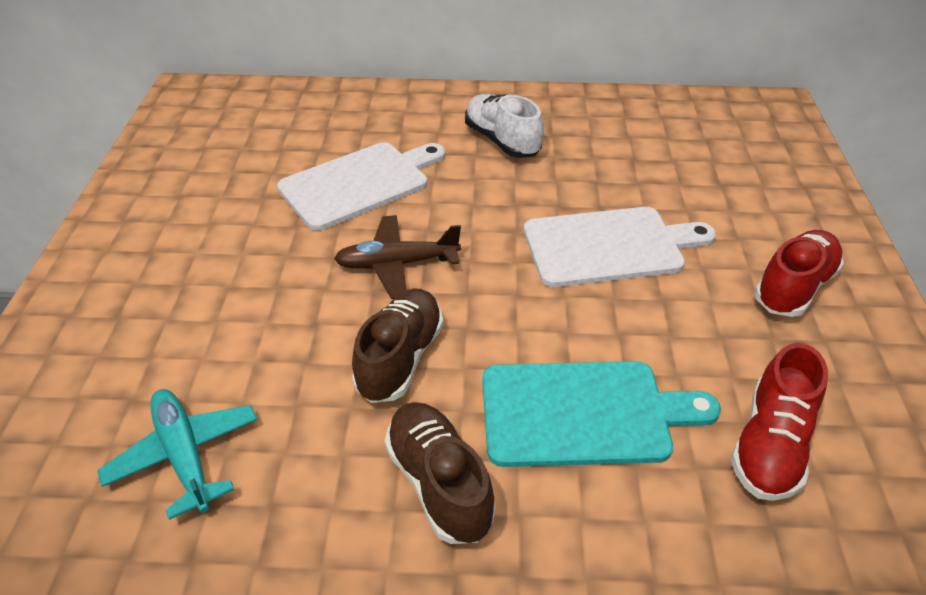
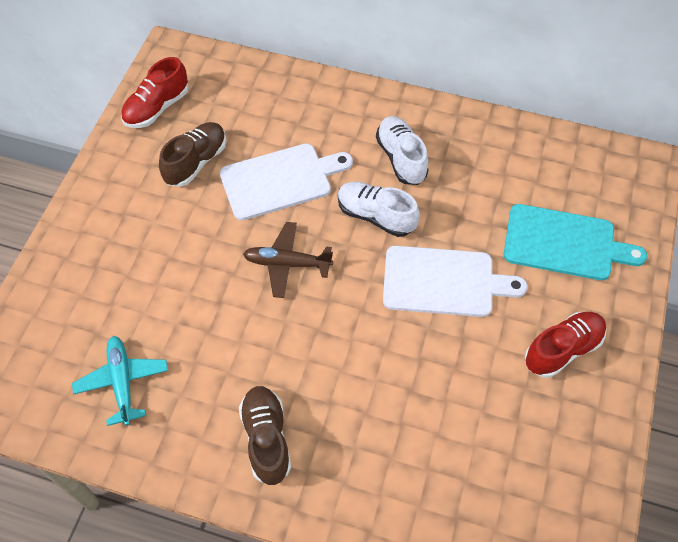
camera: 15 degrees right, 15 degrees up
(400, 358) = (268, 343): brown shoe -> brown shoe (196, 162)
(494, 197) = (376, 216): none -> white shoe
(583, 413) = (372, 413): turquoise cutting board -> turquoise cutting board (564, 243)
(770, 445) = (482, 466): red shoe -> red shoe (157, 108)

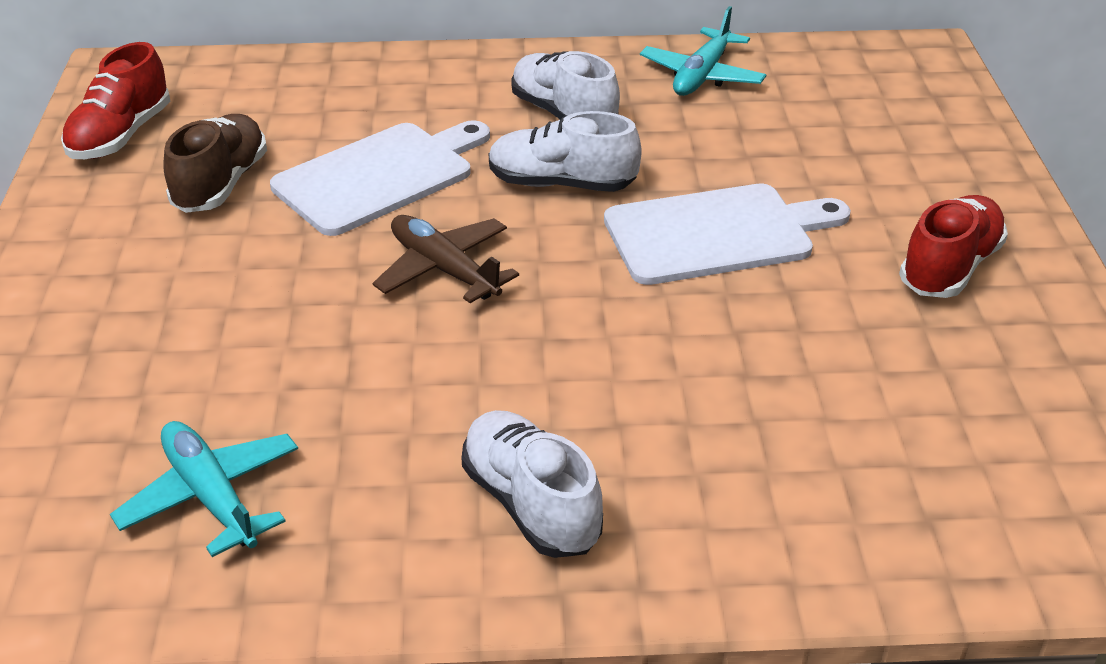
camera: 20 degrees left, 20 degrees down
(266, 439) = (531, 504): brown shoe -> white shoe
(287, 263) = (444, 269): brown plane -> brown plane turned 60 degrees clockwise
(497, 147) = (702, 75): none -> turquoise plane
(564, 243) = (869, 153): turquoise cutting board -> none

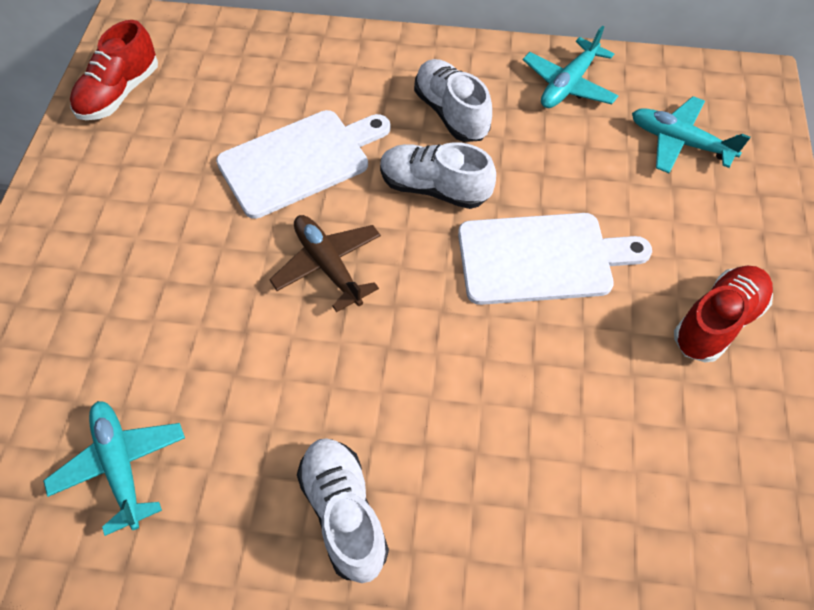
camera: 10 degrees right, 20 degrees up
(221, 184) = (182, 153): brown shoe -> none
(852, 113) = (679, 142): none -> turquoise plane

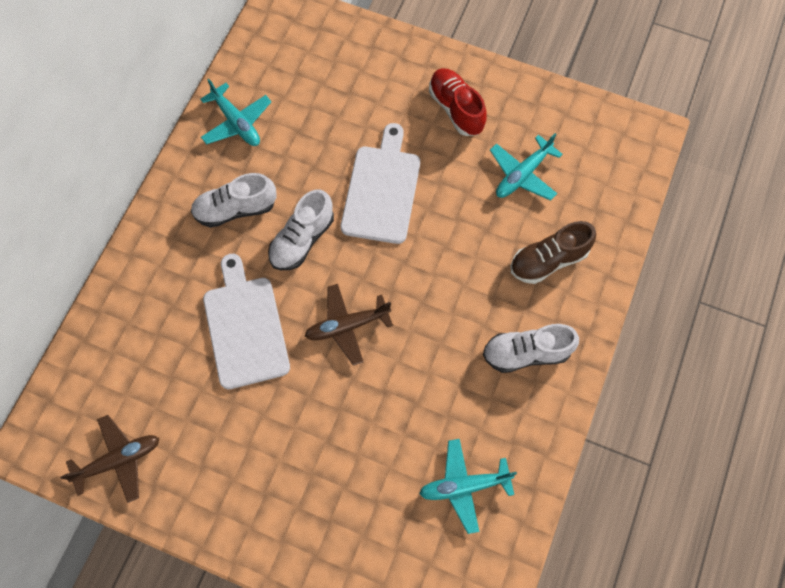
camera: 75 degrees left, 10 degrees up
(119, 93) = (119, 460): red shoe -> brown plane
(513, 516) = (548, 260): none -> brown shoe
(679, 142) = (314, 74): turquoise plane -> turquoise plane (522, 174)

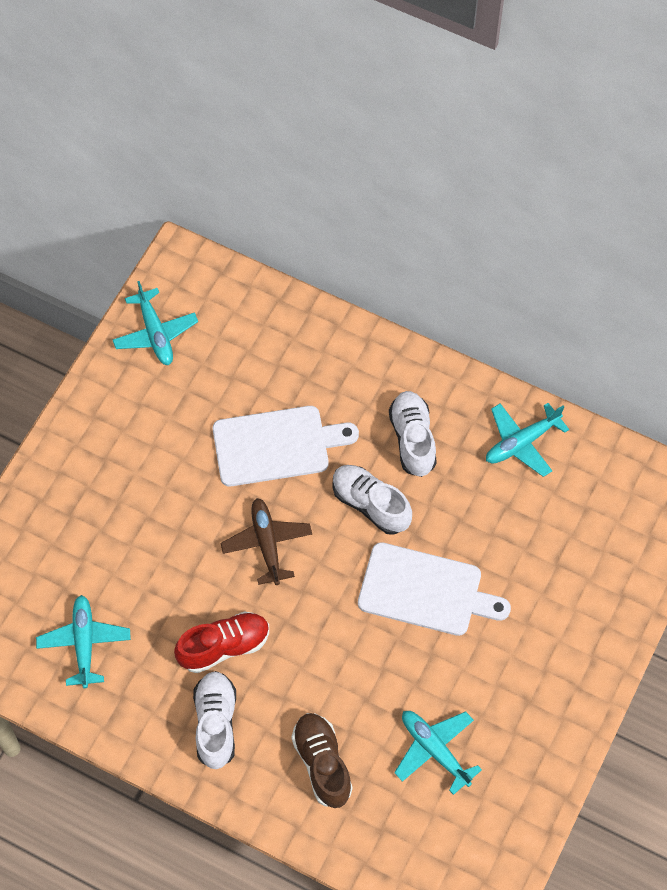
camera: 95 degrees right, 5 degrees down
(119, 460) = (155, 333): brown plane -> turquoise plane
(456, 109) = (529, 684): red shoe -> red shoe (224, 646)

